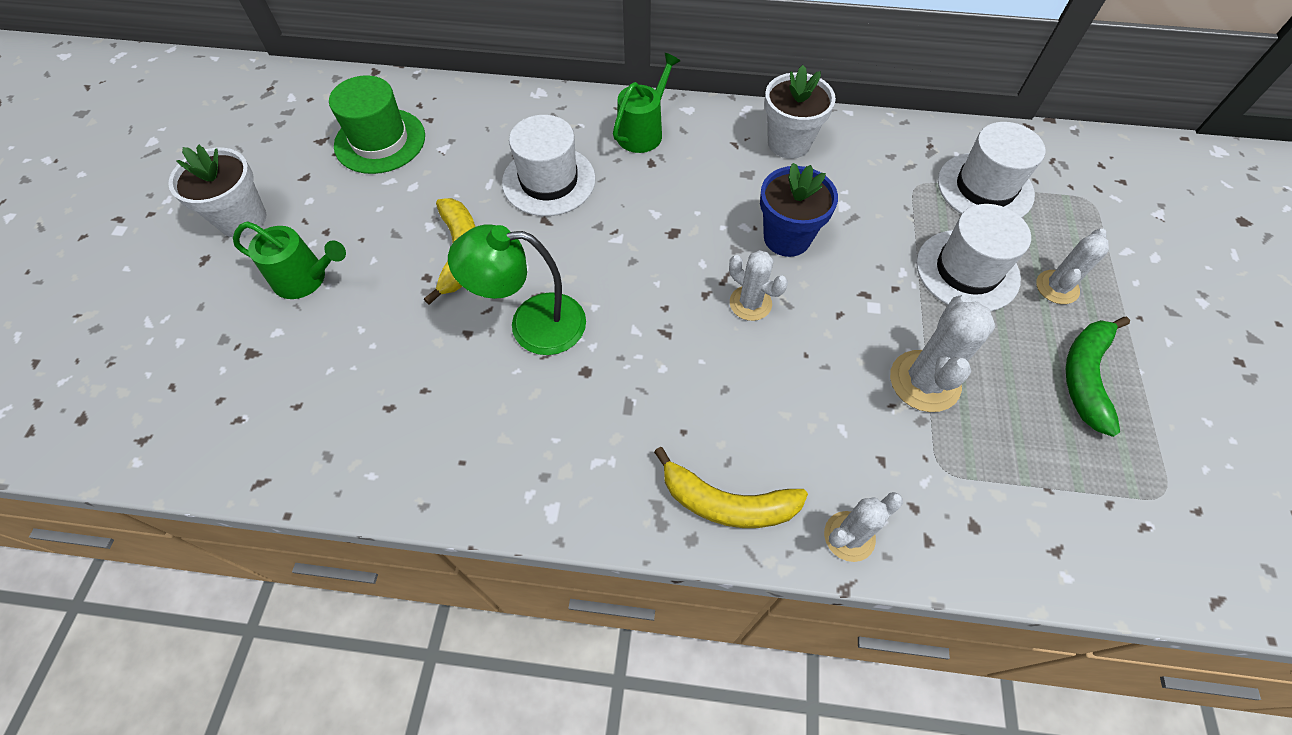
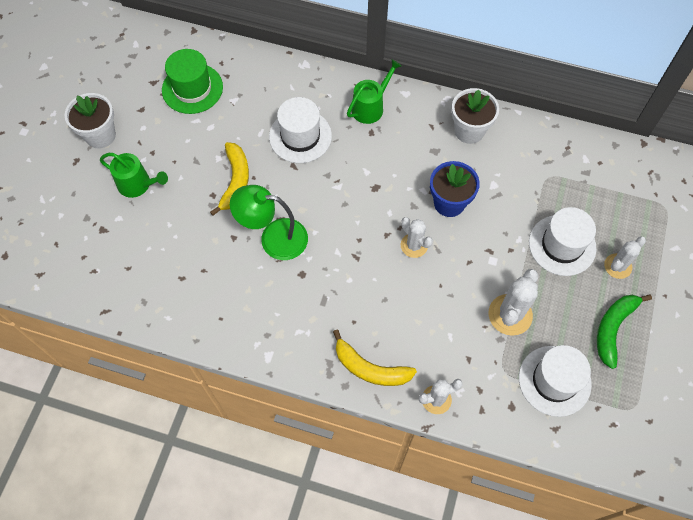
camera: 10 degrees right, 5 degrees up
(985, 188) = (595, 186): white hat -> white hat (554, 380)

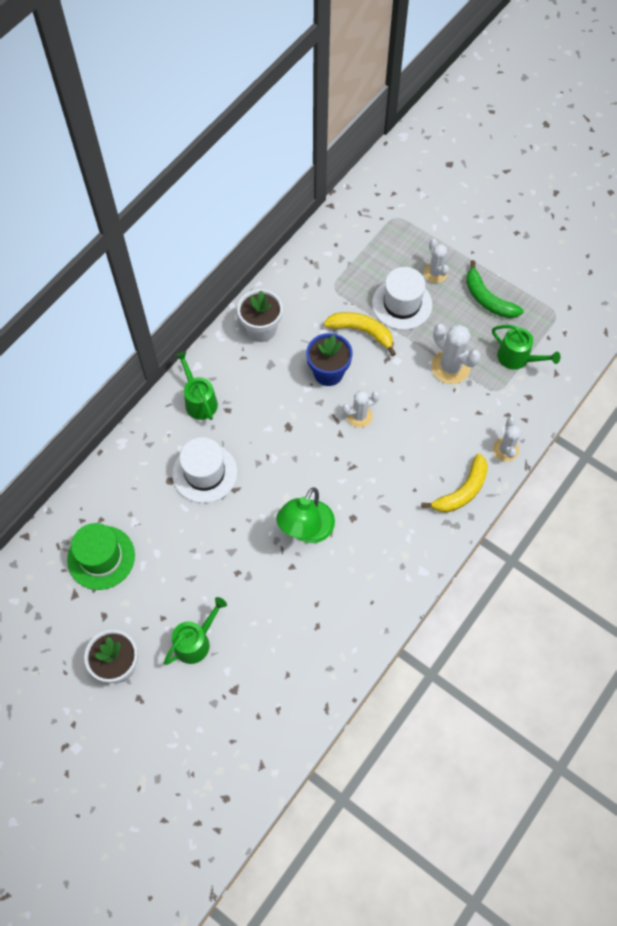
camera: 70 degrees left, 0 degrees up
(235, 181) = (230, 547): yellow banana -> yellow banana (362, 331)
(554, 380) = (517, 358): white hat -> green watering can

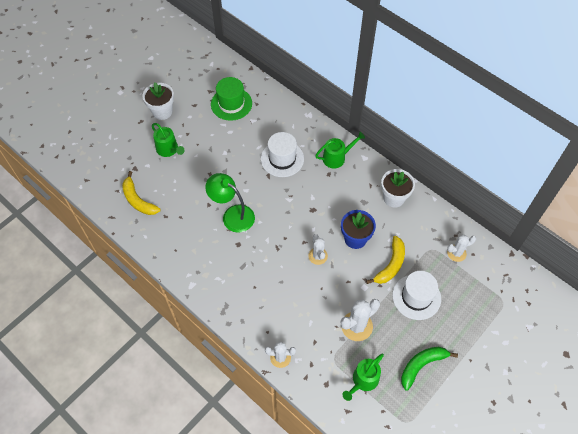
camera: 95 degrees right, 5 degrees down
(435, 273) = (447, 326): white cactus -> white cactus (456, 253)
(462, 491) = (249, 320): yellow banana -> yellow banana (138, 200)

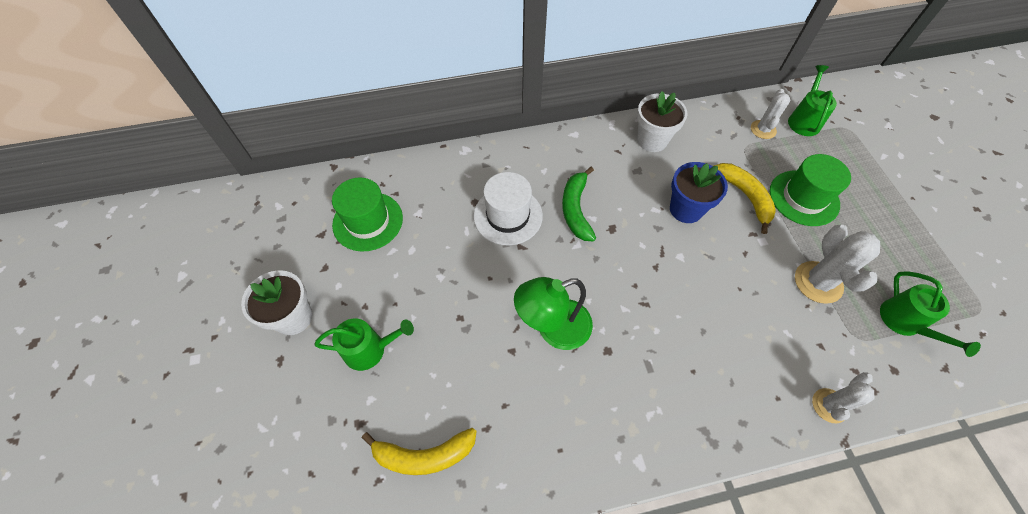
camera: 55 degrees left, 0 degrees up
(318, 256) = (687, 264): white cactus -> none
(336, 158) = (553, 159): green watering can -> green watering can (804, 120)
(416, 297) = (804, 198): white hat -> green hat
(421, 365) = (903, 247): green banana -> green banana (576, 209)

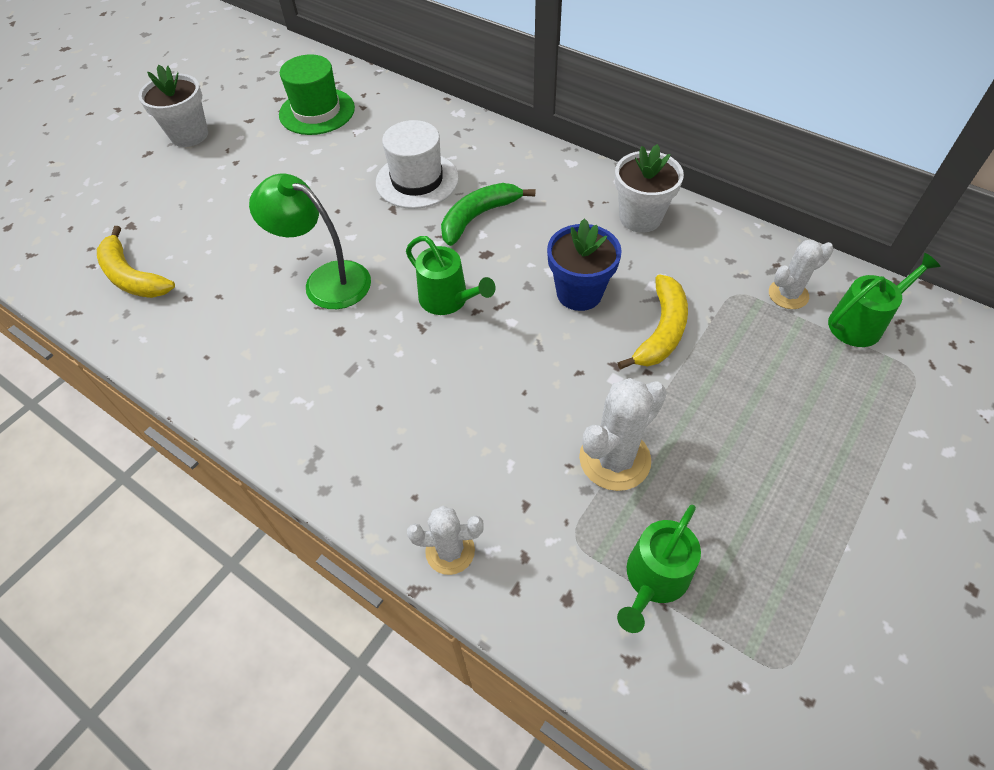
camera: 50 degrees right, 5 degrees down
(369, 349) = (199, 189): green watering can -> green watering can (448, 299)
(804, 198) = (730, 384): green hat -> none

